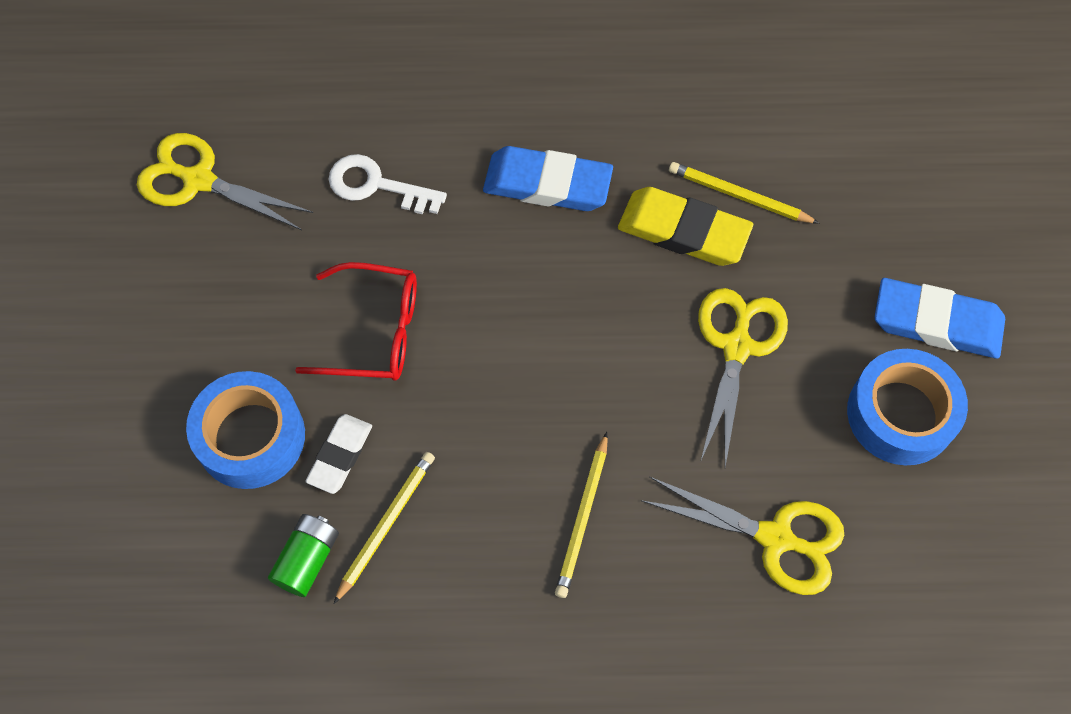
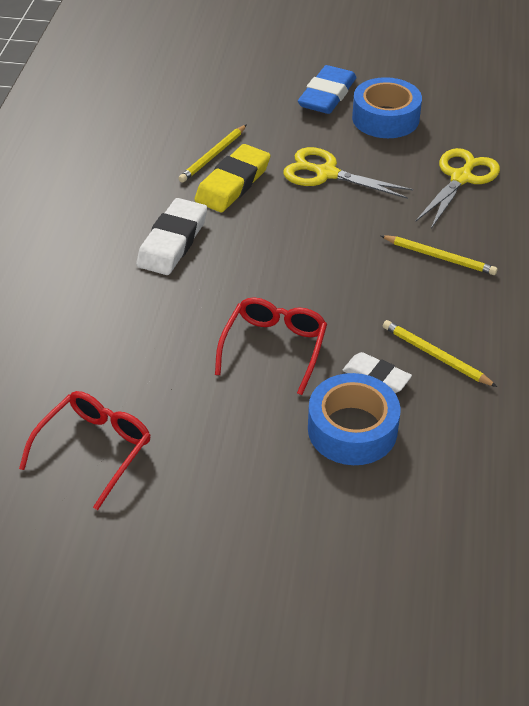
camera: 80 degrees left, 20 degrees down
(199, 180) = (95, 449): yellow scissors -> red glasses
(307, 559) = (459, 402): green battery -> none
(376, 185) = (141, 334): white key -> none
(547, 184) = (172, 242): blue eraser -> white eraser

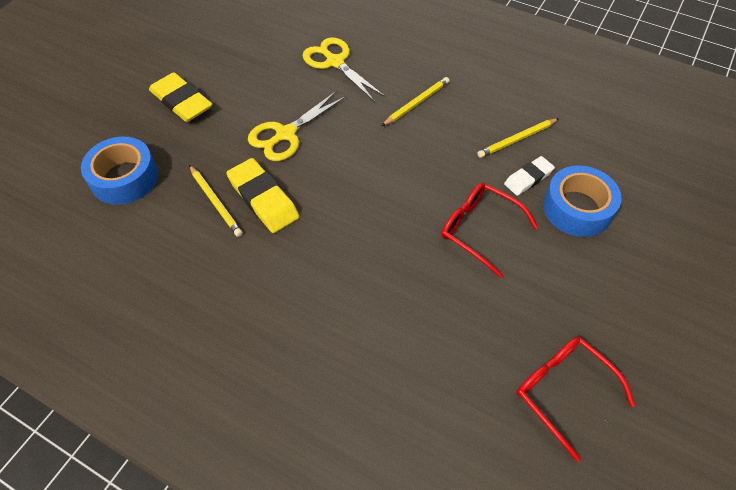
camera: 70 degrees left, 10 degrees up
(172, 242) = (320, 264): white eraser -> none
(327, 95) = (181, 101): blue eraser -> yellow eraser
(385, 118) = (237, 77): blue tape -> blue tape (124, 178)

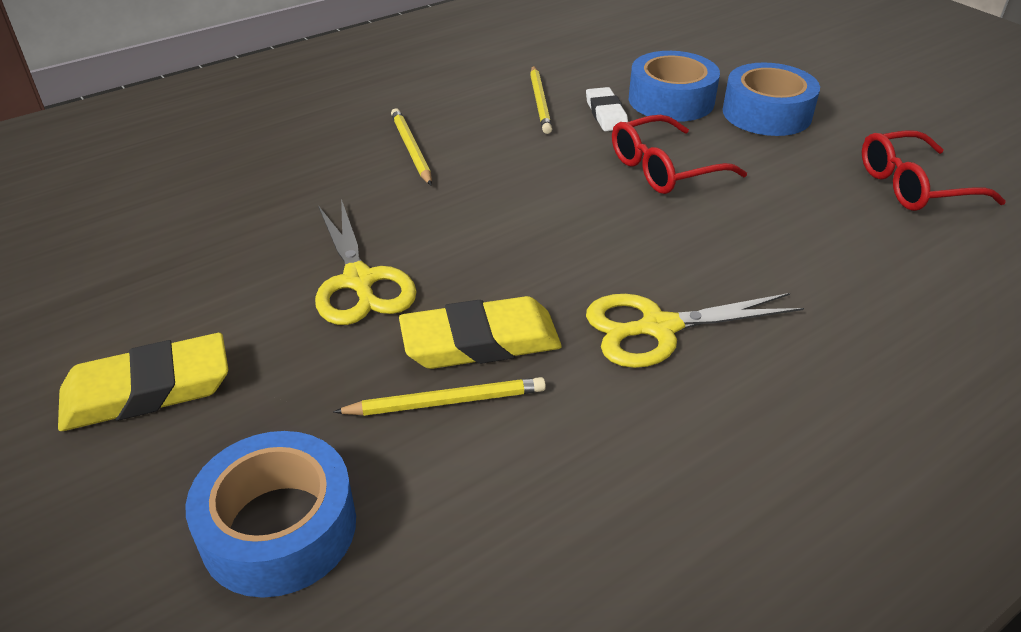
camera: 65 degrees left, 15 degrees down
(335, 62) = (252, 192): yellow scissors -> yellow scissors (658, 328)
(604, 272) = (766, 113): none -> blue tape

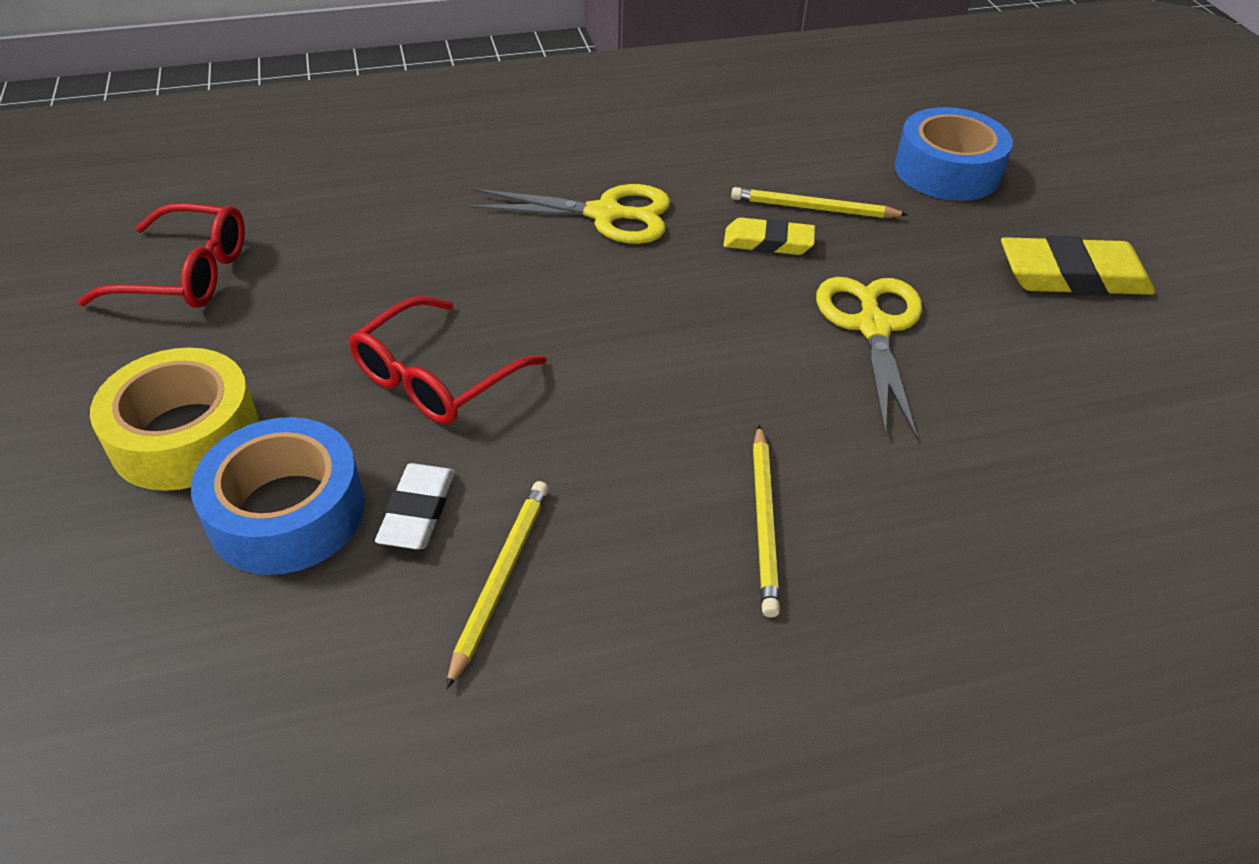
camera: 160 degrees left, 5 degrees up
(480, 341) = (768, 242): yellow eraser -> yellow eraser, size x0.62
(664, 169) = (436, 378): red glasses -> red glasses turned 135 degrees clockwise
(766, 113) = (185, 436): blue tape -> yellow tape

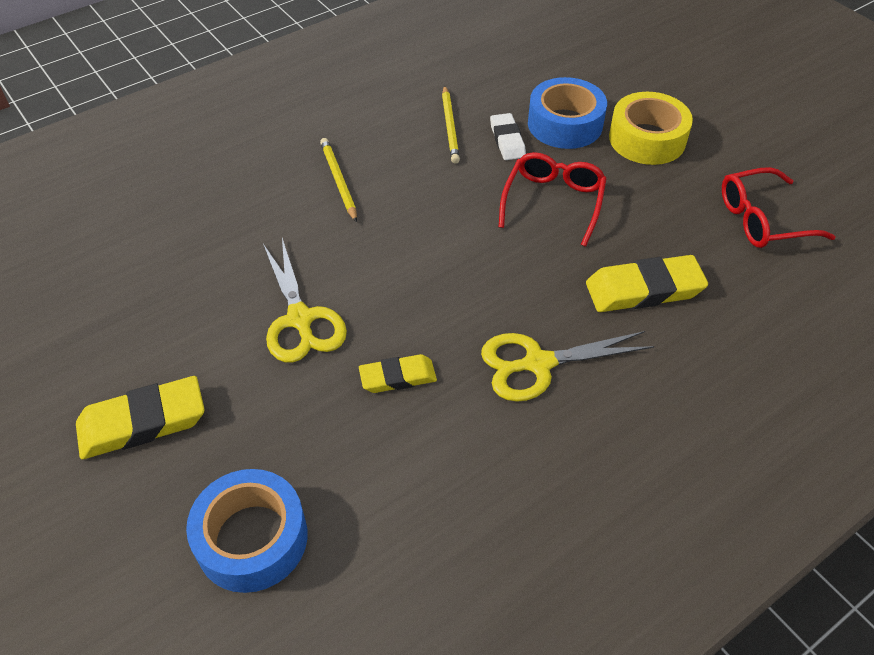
camera: 160 degrees right, 5 degrees up
(423, 245) = (644, 289): none -> yellow eraser
(814, 209) = (371, 431): yellow pencil -> none

